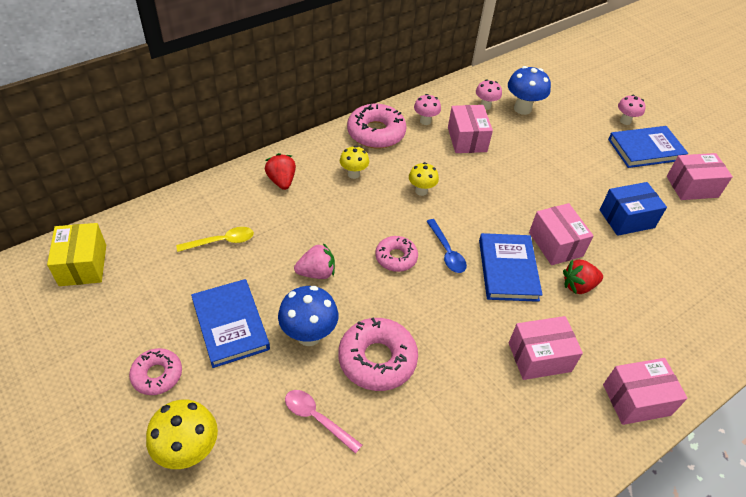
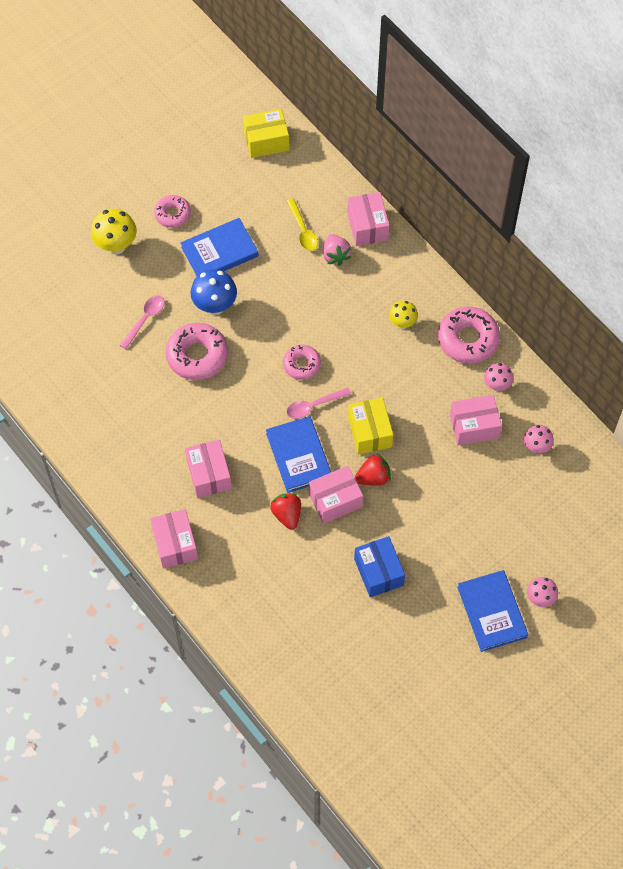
camera: 90 degrees right, 15 degrees up
(281, 181) = (383, 264): red strawberry -> red strawberry (373, 477)
(316, 273) = (277, 305): pink strawberry -> pink strawberry (335, 255)
(421, 191) = (389, 383): yellow mushroom -> none
(447, 252) = (313, 406): blue spoon -> pink spoon
(476, 210) = (369, 432): none -> yellow box
(508, 269) = (299, 456): blue book -> blue book turned 75 degrees clockwise
(522, 109) = (539, 486): blue mushroom -> none
(692, 187) = (437, 650): pink box -> pink box (367, 226)

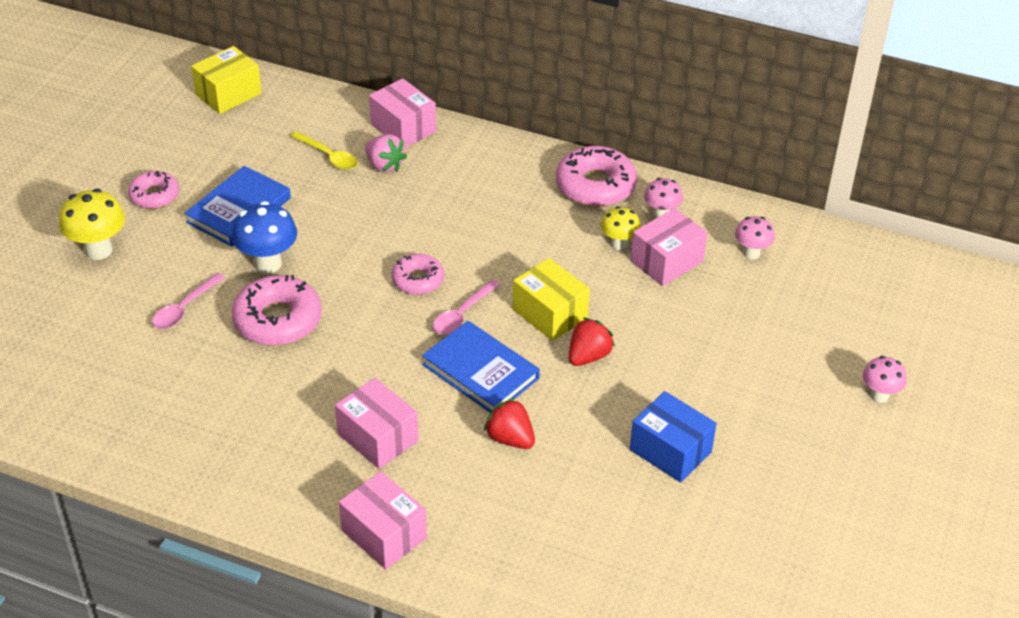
camera: 30 degrees left, 20 degrees down
(145, 319) = (184, 308): pink spoon -> pink spoon turned 150 degrees counterclockwise
(335, 500) = (560, 398): pink box -> none
(402, 323) = (509, 198): yellow mushroom -> yellow mushroom (618, 244)
(492, 612) = (837, 433): blue book -> none

